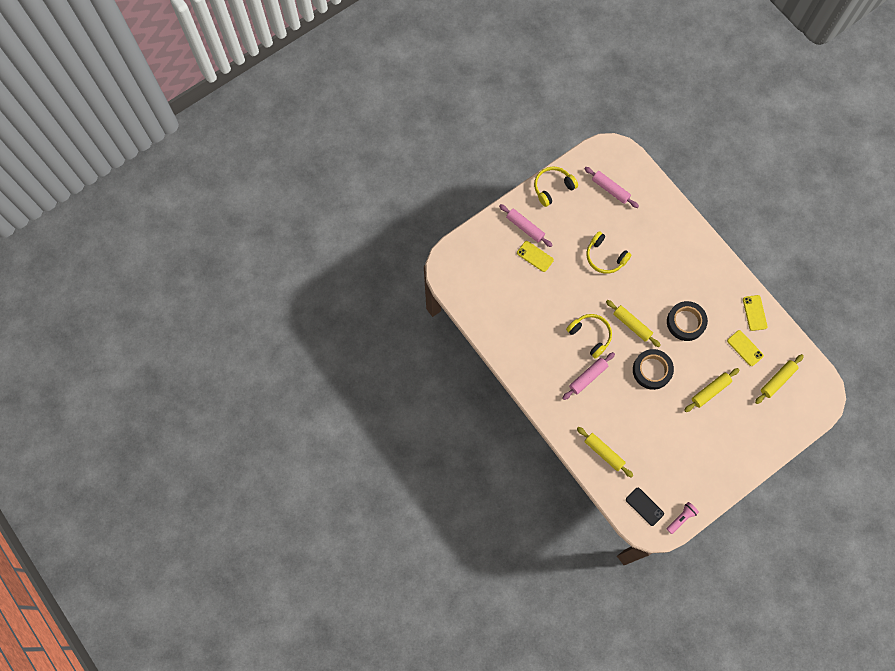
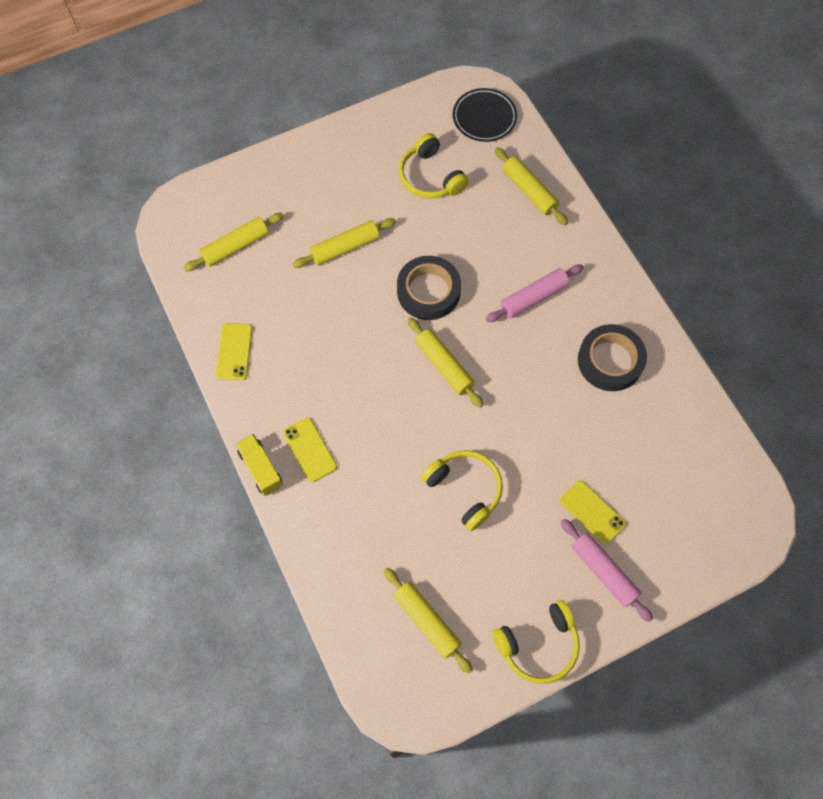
camera: 170 degrees left, 5 degrees down
(590, 335) = (517, 360): yellow headphones -> yellow headphones (430, 177)
(610, 189) = (427, 621): pink rolling pin -> yellow rolling pin
(644, 506) = (484, 117): black phone -> black plate
(681, 518) = (436, 97): pink flashlight -> none
(685, 322) = (353, 355): black tape -> black tape (610, 361)
(717, 249) = (261, 469): none -> yellow truck
(745, 348) = (269, 300): yellow phone -> yellow phone (310, 450)

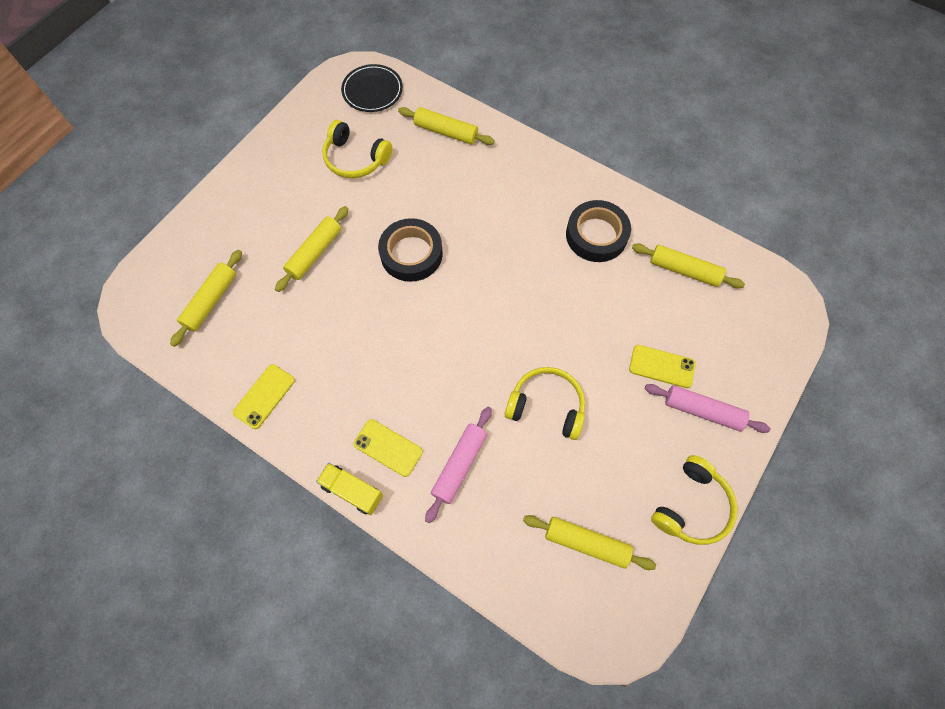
camera: 30 degrees left, 0 degrees up
(234, 351) = (264, 396): yellow phone -> yellow phone turned 60 degrees clockwise
(444, 366) = (463, 309): yellow rolling pin -> yellow rolling pin (684, 270)
(534, 297) = (503, 215): pink rolling pin -> pink rolling pin (459, 465)

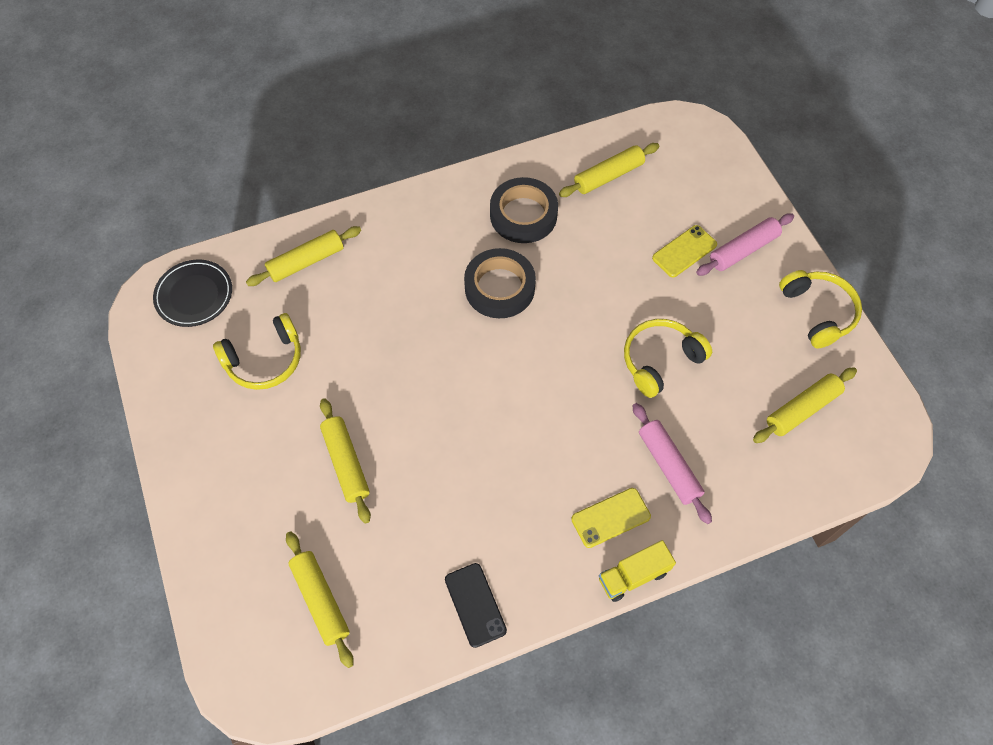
camera: 55 degrees left, 5 degrees down
(264, 396) = (475, 604): yellow phone -> black phone
(411, 254) = (420, 375): black tape -> black tape (499, 288)

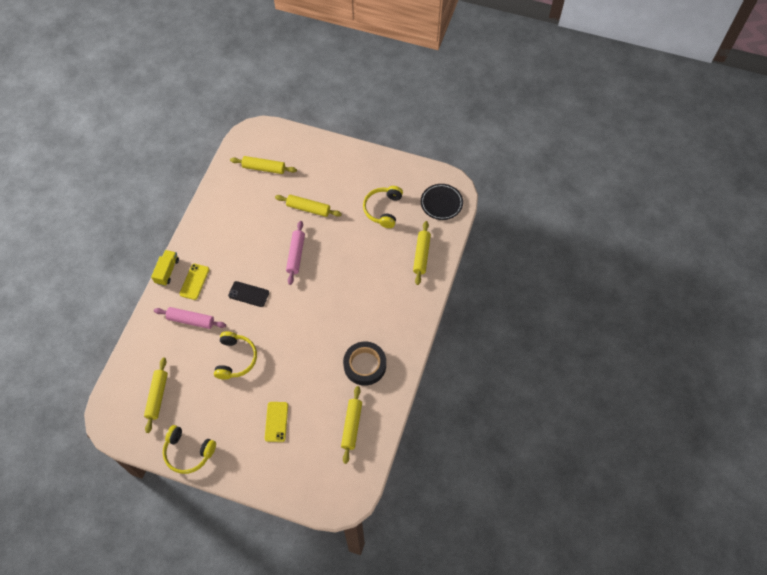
camera: 130 degrees right, 0 degrees up
(475, 604) = (212, 213): black phone -> black phone (248, 294)
(499, 288) = (334, 323): black tape -> none
(743, 250) = (250, 451): pink rolling pin -> pink rolling pin (296, 255)

